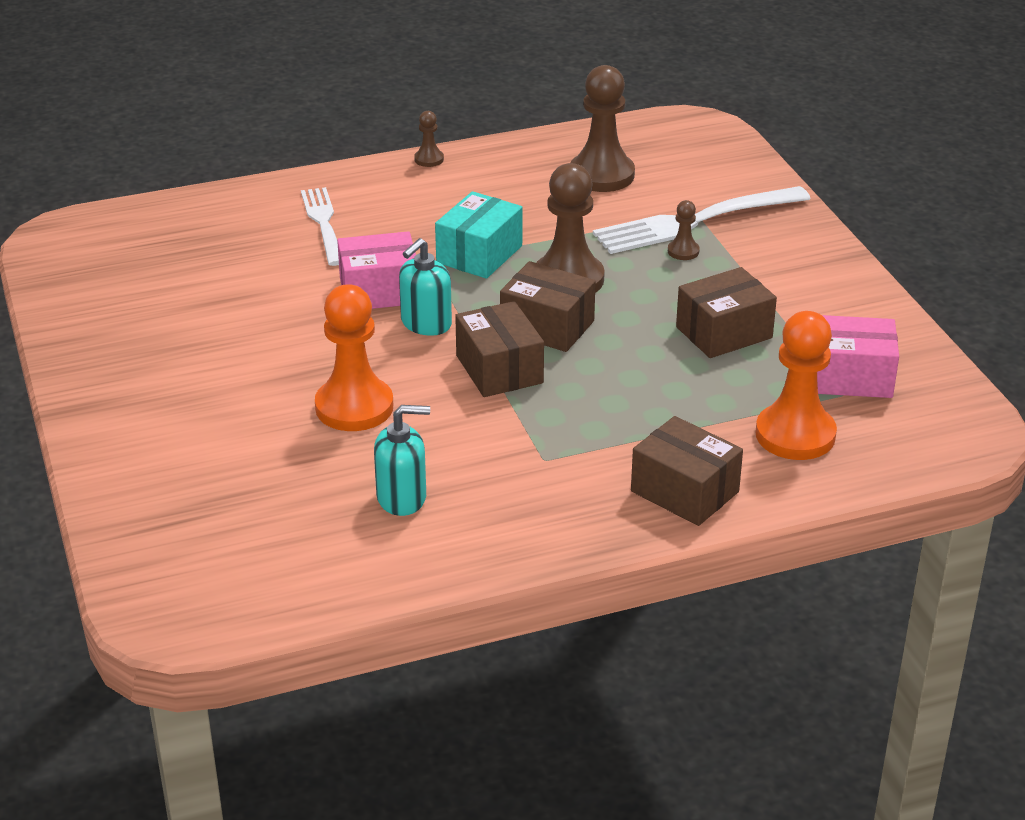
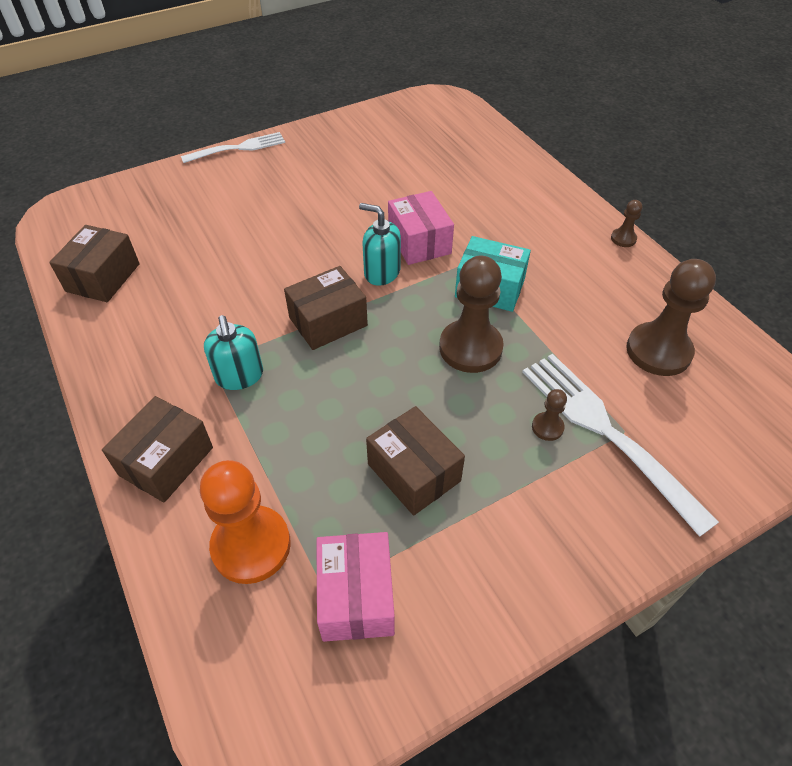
camera: 80 degrees right, 15 degrees up
(323, 223) = (501, 200): white fork -> white fork (238, 148)
(354, 407) = (270, 253): orange pawn -> none
(402, 498) = (166, 292): turquoise soap dispenser -> turquoise soap dispenser (239, 376)
(547, 326) = (394, 343): brown box -> brown box (103, 277)

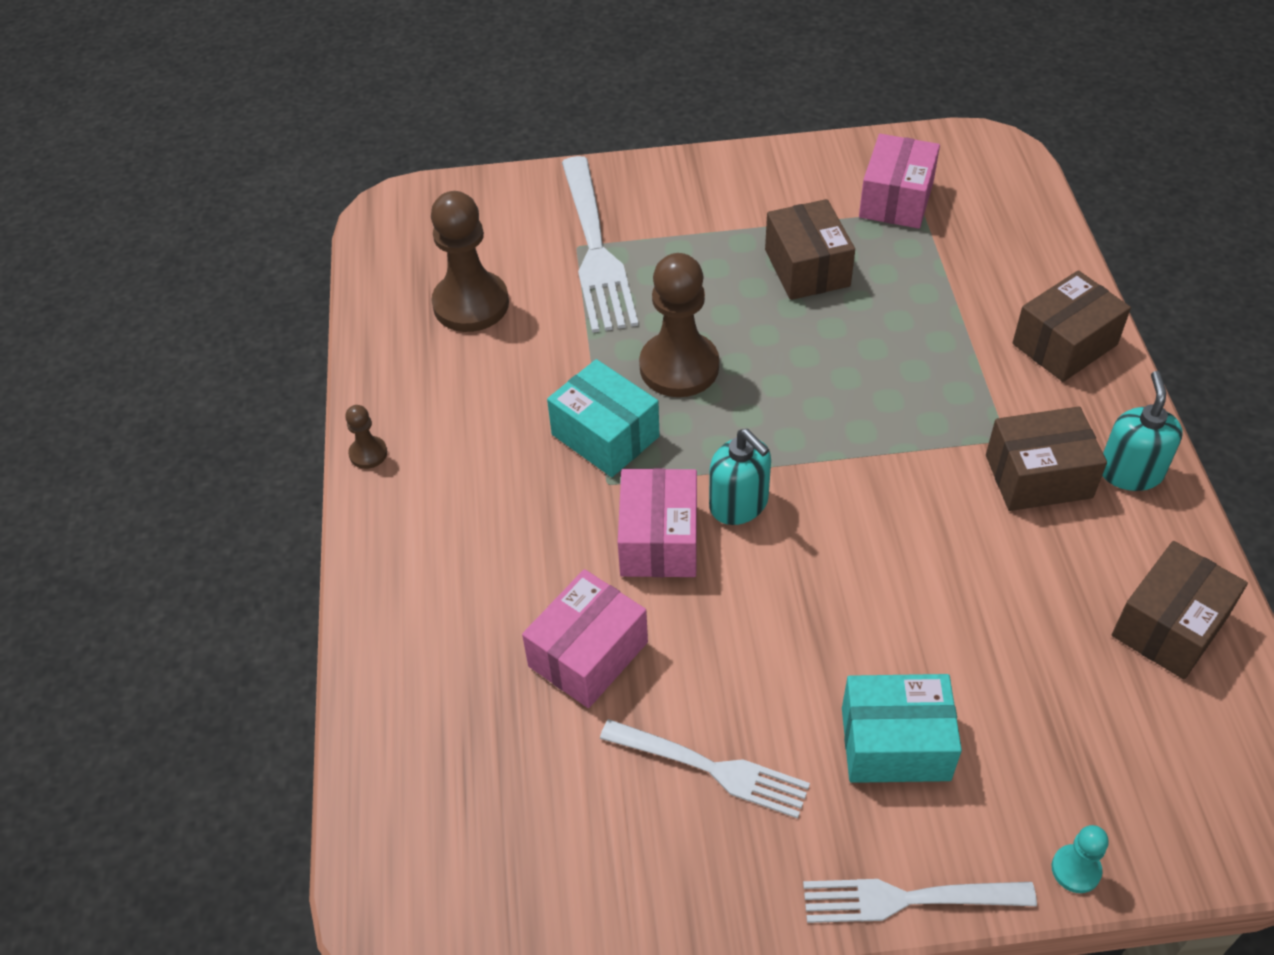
camera: 155 degrees left, 0 degrees up
(162, 173) = (1076, 869): none -> turquoise pawn
(239, 376) = (972, 412): turquoise soap dispenser -> turquoise soap dispenser (1130, 472)
(251, 546) = (982, 254): orange pawn -> none
(255, 192) = (895, 744): none -> turquoise box
(328, 322) = (841, 451): brown box -> brown box (1038, 476)
(341, 164) = (711, 768): none -> white fork
(425, 186) = (588, 654): none -> pink box
(547, 427) = (650, 269): brown pawn -> none

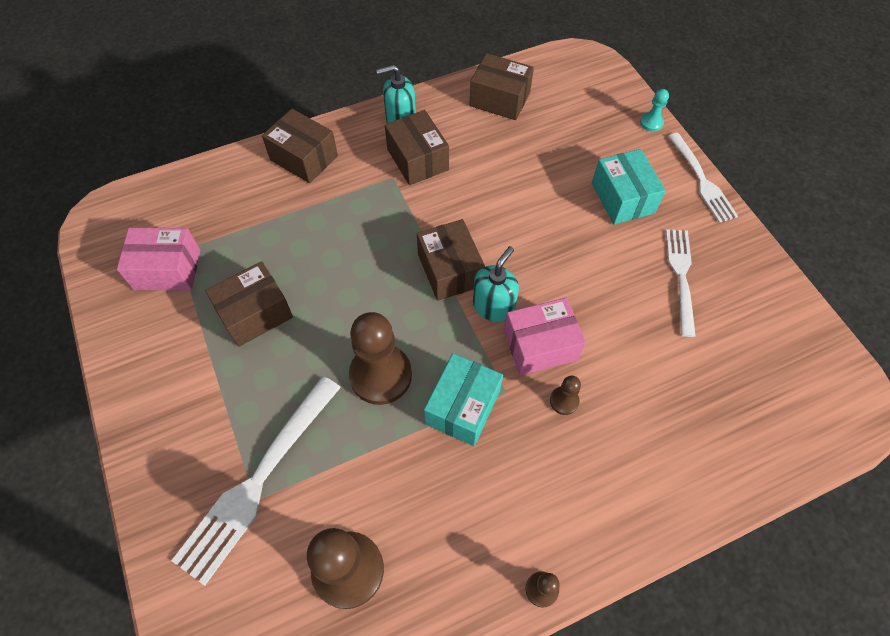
camera: 110 degrees left, 10 degrees up
(569, 541) = (564, 401): none -> brown pawn
(588, 654) = (642, 361): pink box -> none
(595, 250) = (258, 481): white fork -> white fork turned 150 degrees clockwise
(814, 469) = (450, 270): none -> brown box

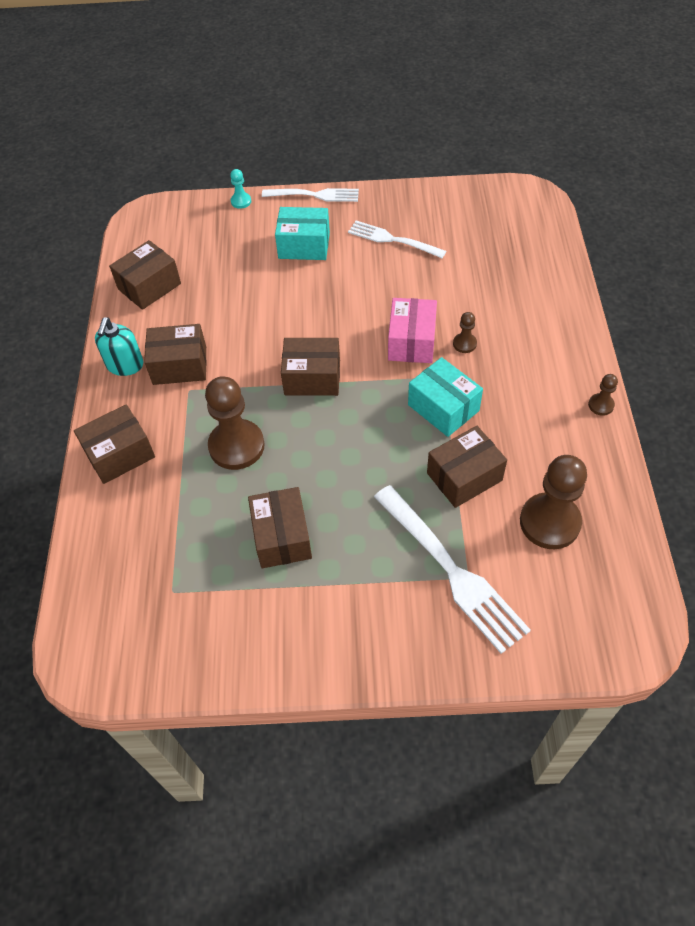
camera: 65 degrees left, 5 degrees down
(167, 269) = (189, 605): pink box -> none
(378, 458) = (464, 477): none -> brown box
(380, 375) = (390, 455): brown pawn -> brown pawn (236, 446)
(493, 306) = (362, 359): turquoise soap dispenser -> none

